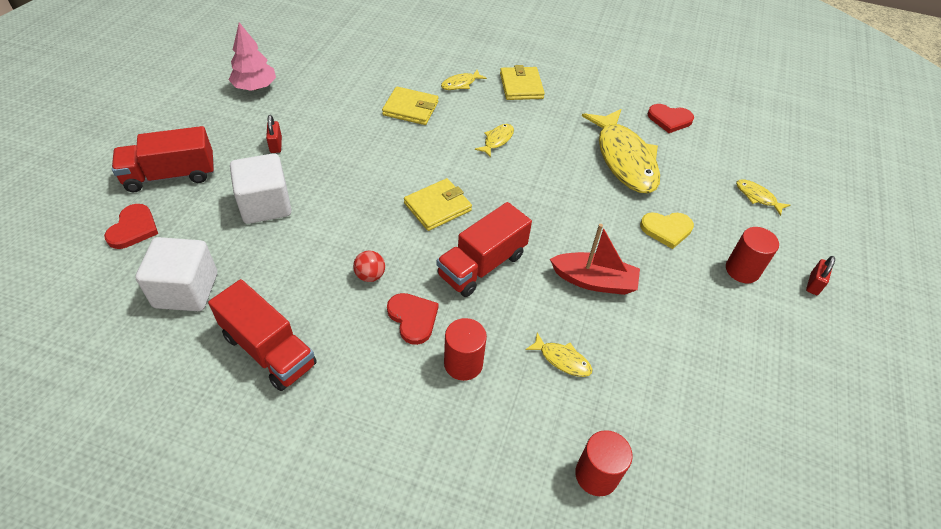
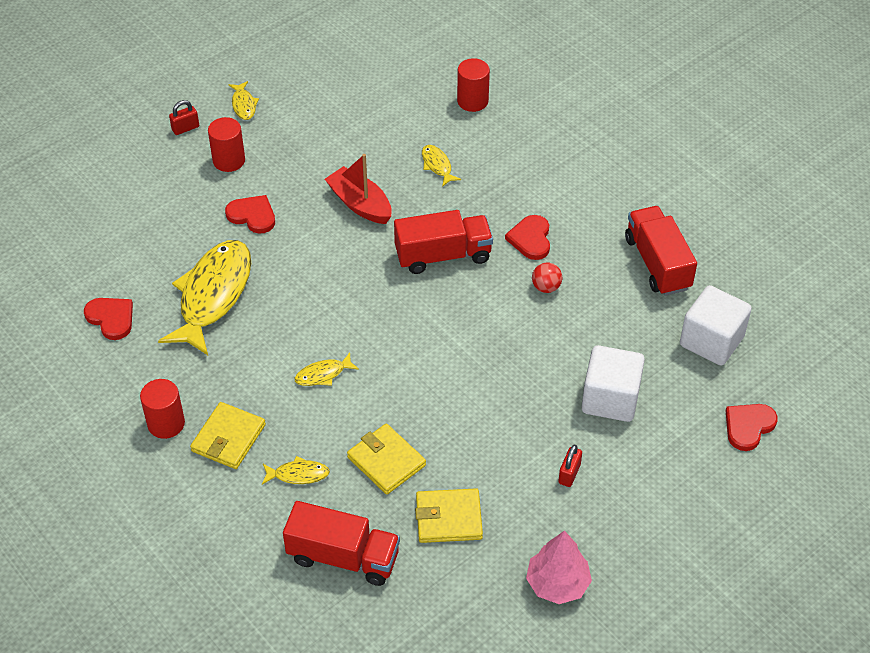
camera: 145 degrees left, 0 degrees up
(170, 175) = (698, 480): red truck -> red truck (343, 557)
(437, 207) = (443, 325): yellow wallet -> yellow wallet (448, 518)
(463, 363) = (513, 193): red cylinder -> red cylinder (166, 423)
(666, 229) = (252, 215): yellow heart -> red heart
(757, 197) = (134, 206): yellow fish -> yellow fish (244, 105)

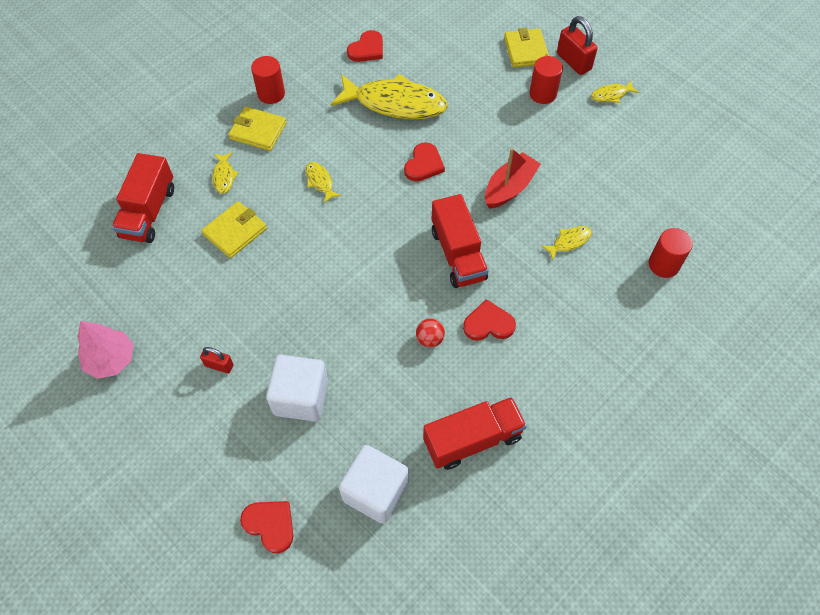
camera: 85 degrees right, 10 degrees up
(185, 128) = (573, 62): red padlock -> red padlock, size x1.73
(252, 215) = (483, 117): red heart -> red heart (424, 164)
(448, 518) = (179, 278): yellow wallet -> yellow wallet (526, 50)

